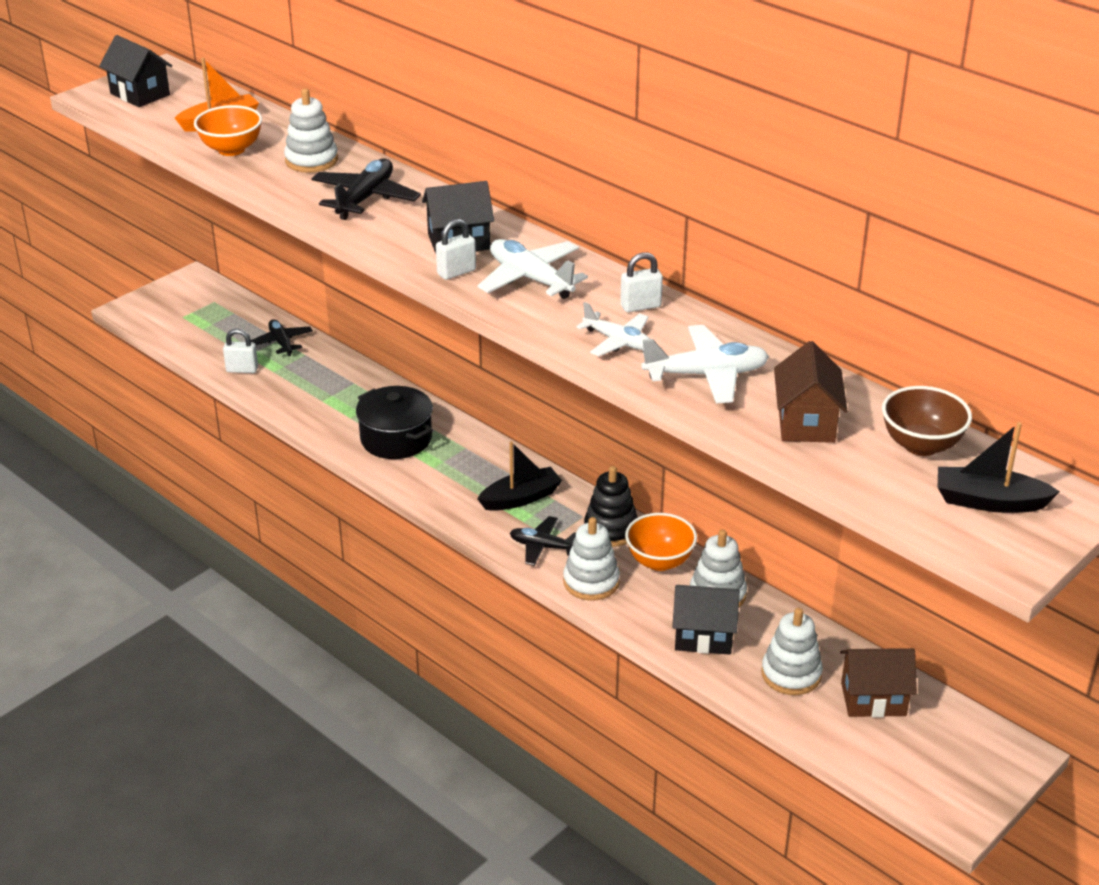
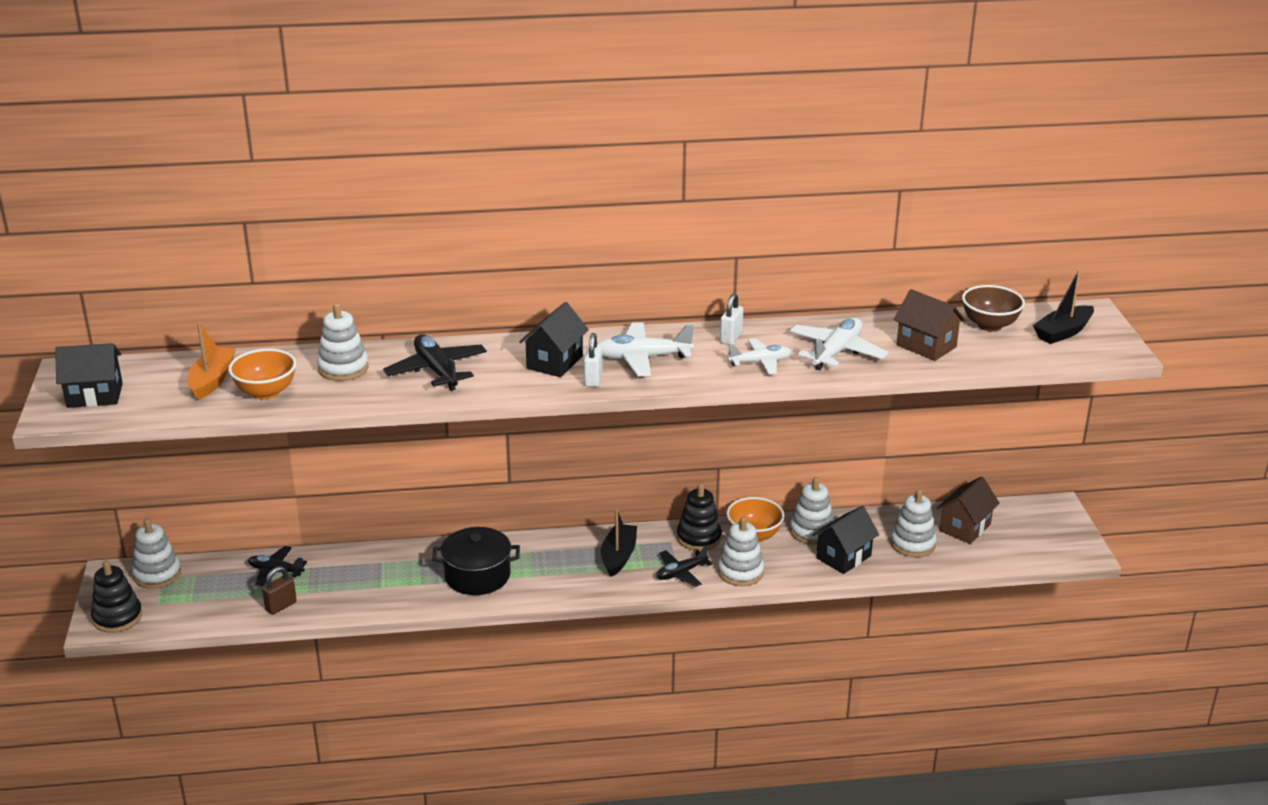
camera: 50 degrees left, 5 degrees down
(147, 311) = (117, 617): none -> black stacking toy
(214, 296) = (157, 574): none -> white stacking toy
(242, 369) = (281, 606): white padlock -> brown padlock

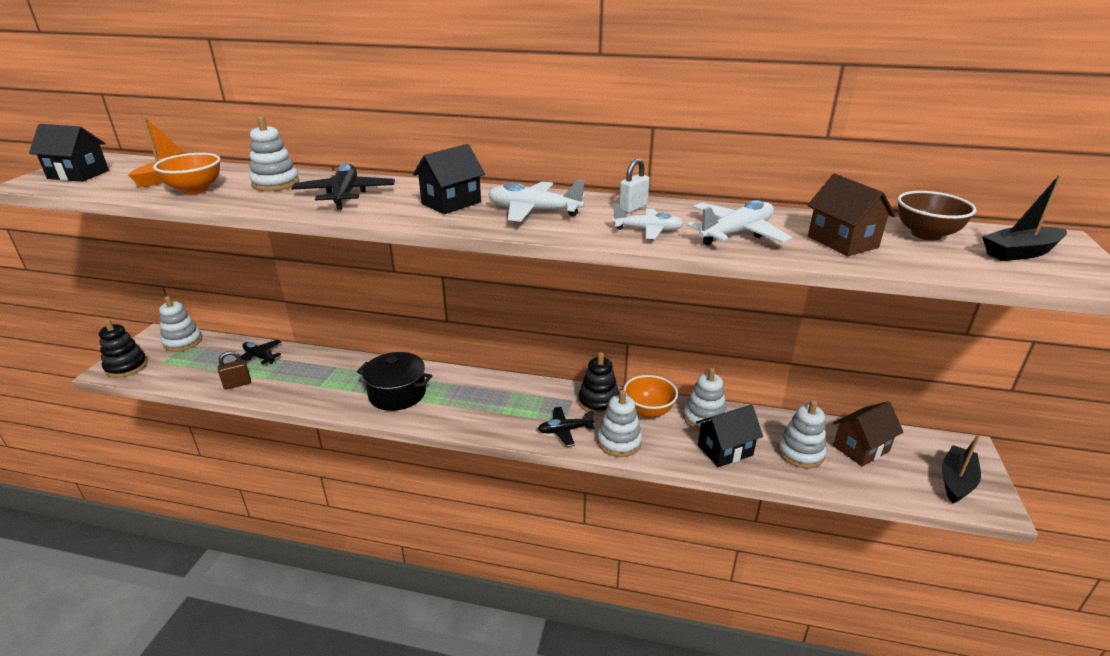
camera: 20 degrees right, 0 degrees up
(593, 379) = (472, 220): white padlock -> none
(618, 556) = (520, 403): black boat -> black boat (956, 481)

